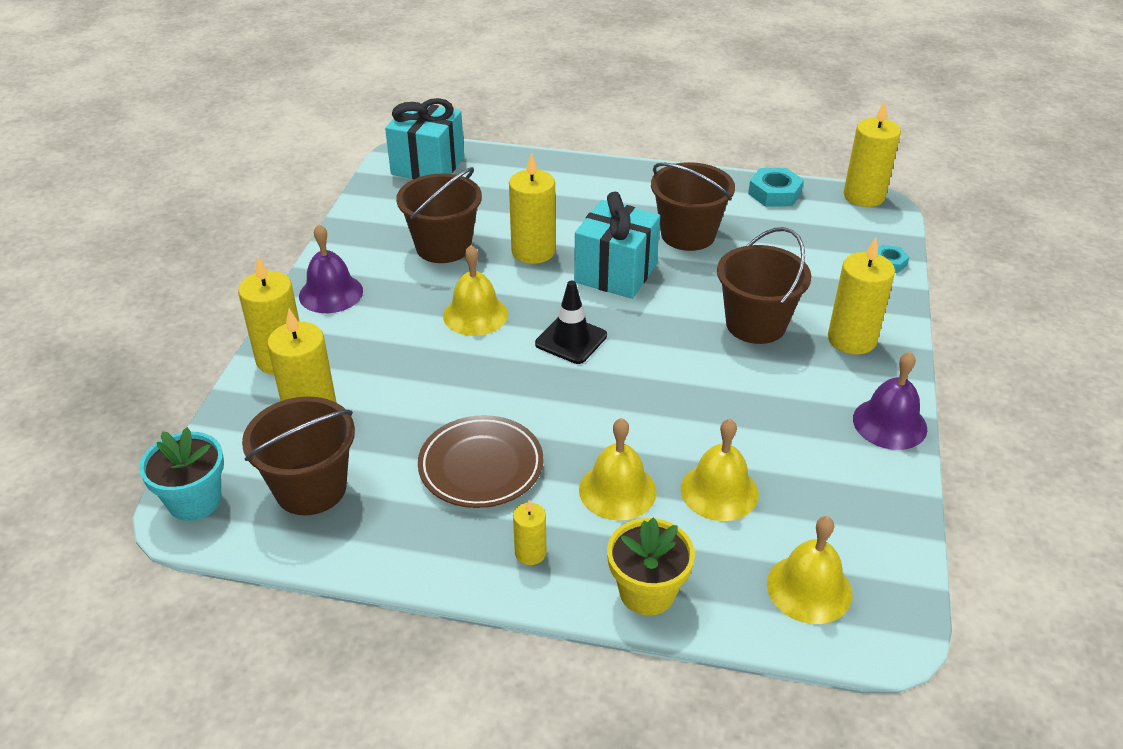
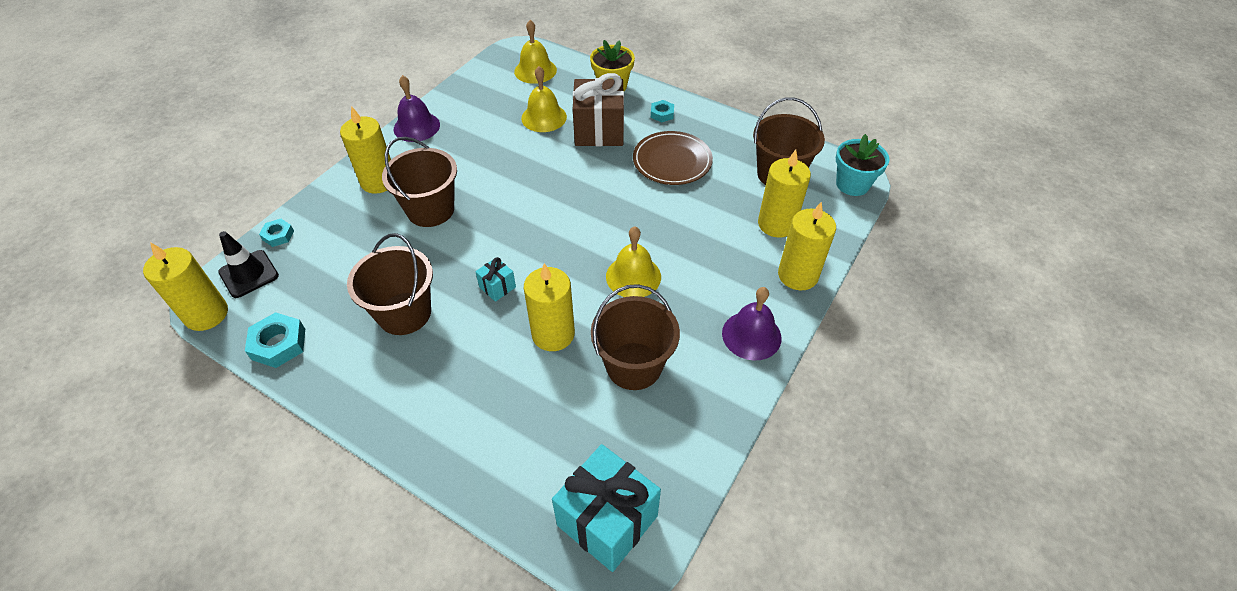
camera: 160 degrees left, 10 degrees up
(530, 553) = (662, 114): yellow candle -> turquoise nut
(571, 340) = (571, 233): black traffic cone -> black traffic cone (249, 274)
(615, 273) = (497, 287): turquoise gift -> turquoise gift, size x0.46
(617, 490) = (599, 131): yellow bell -> brown gift

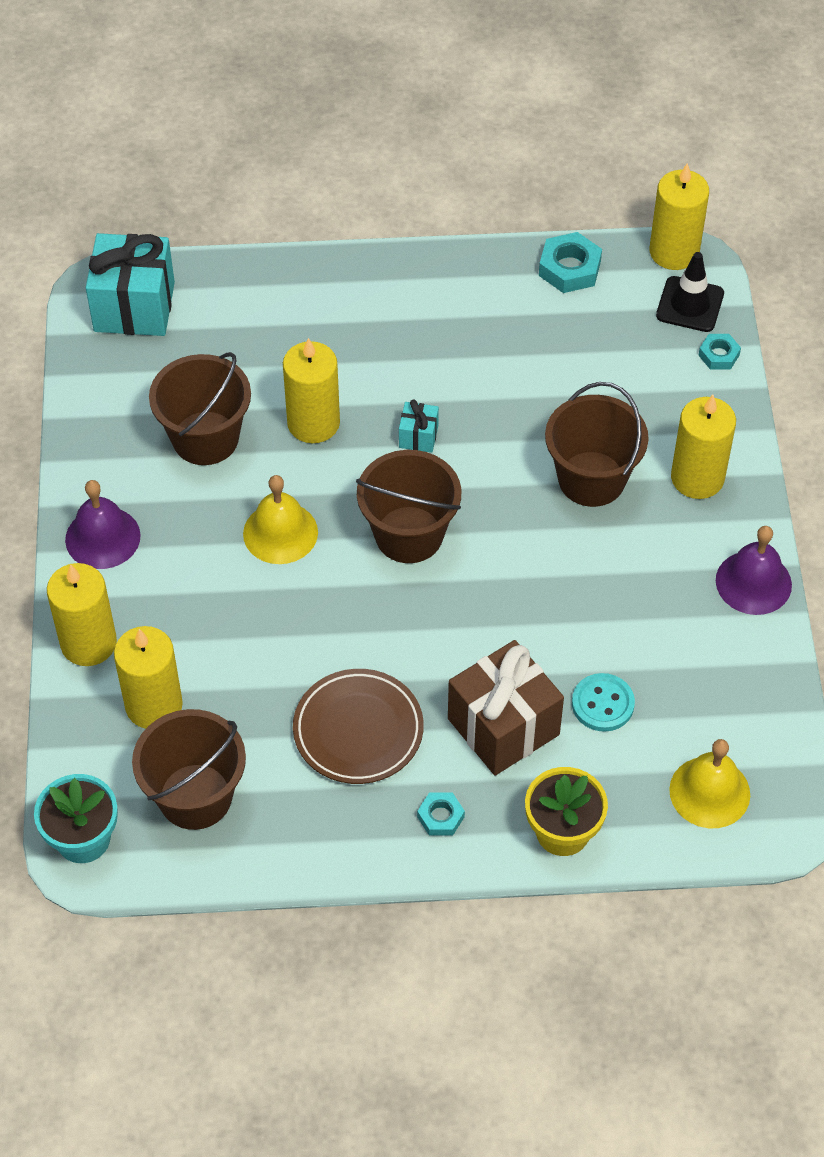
camera: 145 degrees right, 5 degrees up
(404, 313) = (484, 358): brown bucket -> brown bucket (409, 535)
(544, 117) = (602, 704): yellow bell -> turquoise button

